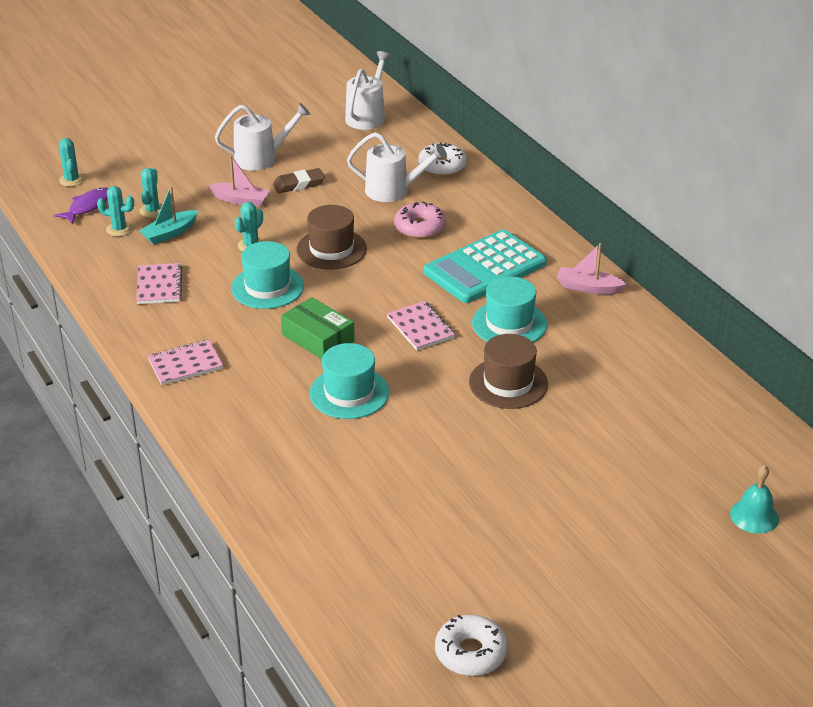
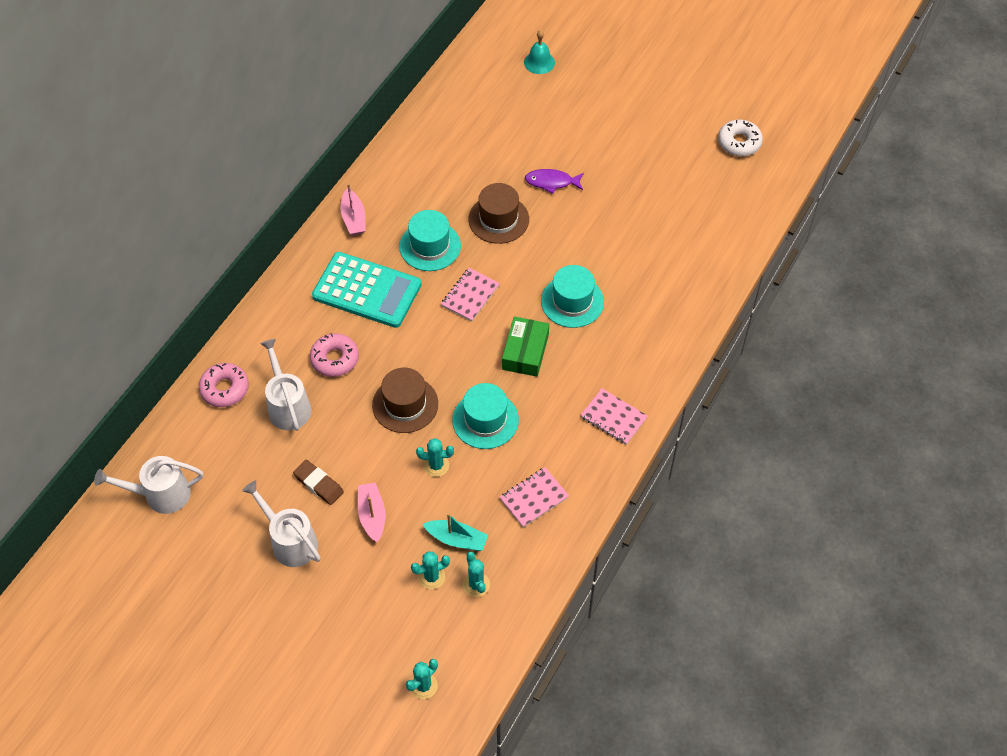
camera: 120 degrees left, 20 degrees up
(88, 206) = (457, 637): purple fish -> purple fish (551, 182)
(442, 166) = (225, 389): white donut -> pink donut

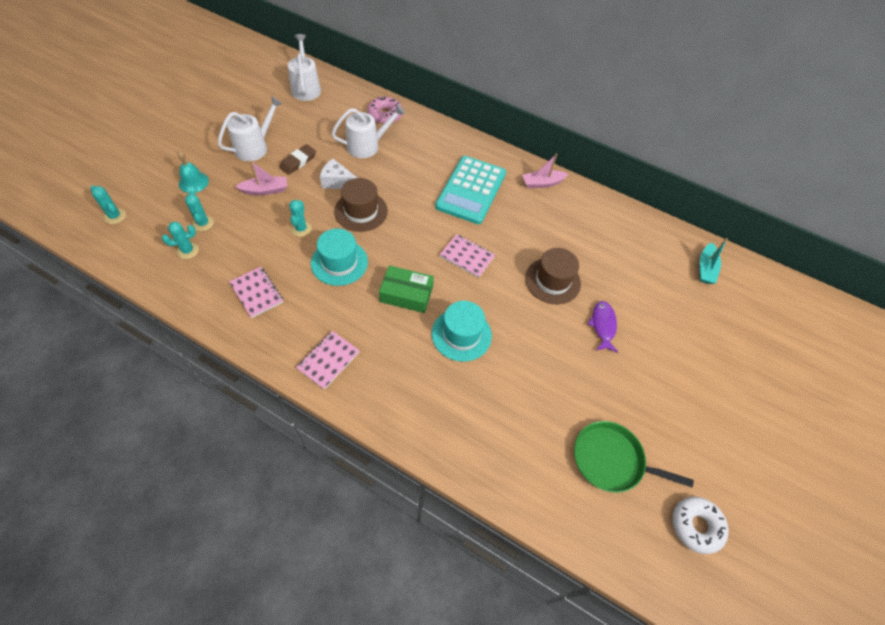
camera: 85 degrees right, 0 degrees up
(335, 359) = (406, 171): pink donut -> none
(355, 435) = (337, 182): none -> white cheese
(430, 246) = (518, 231): turquoise hat -> none
(457, 539) = (231, 239): turquoise boat -> turquoise boat (705, 268)
(539, 62) = (755, 323): turquoise bell -> turquoise bell (193, 182)
(690, 192) = (611, 460): none -> green pan

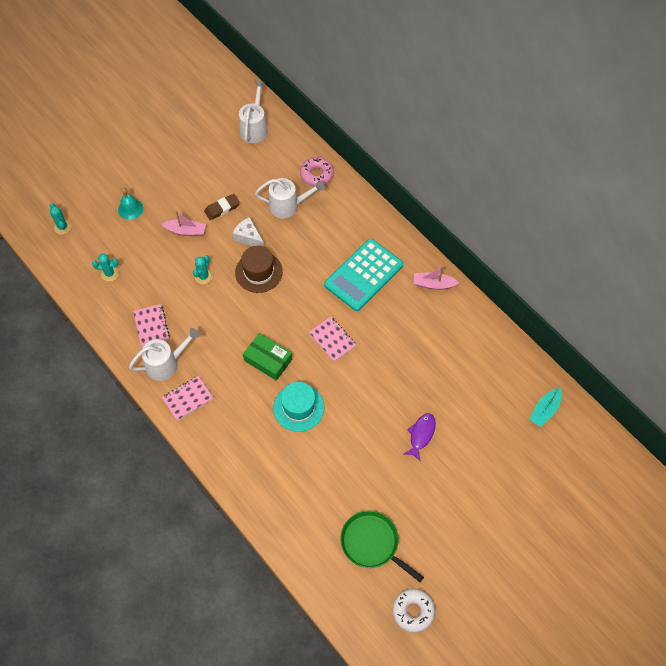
camera: 25 degrees right, 5 degrees up
(203, 223) = (127, 251): turquoise cactus -> none
(255, 147) = (190, 184): white watering can -> white watering can (166, 364)
(339, 262) = (224, 316): turquoise hat -> none
(552, 281) = (397, 382): brown hat -> none

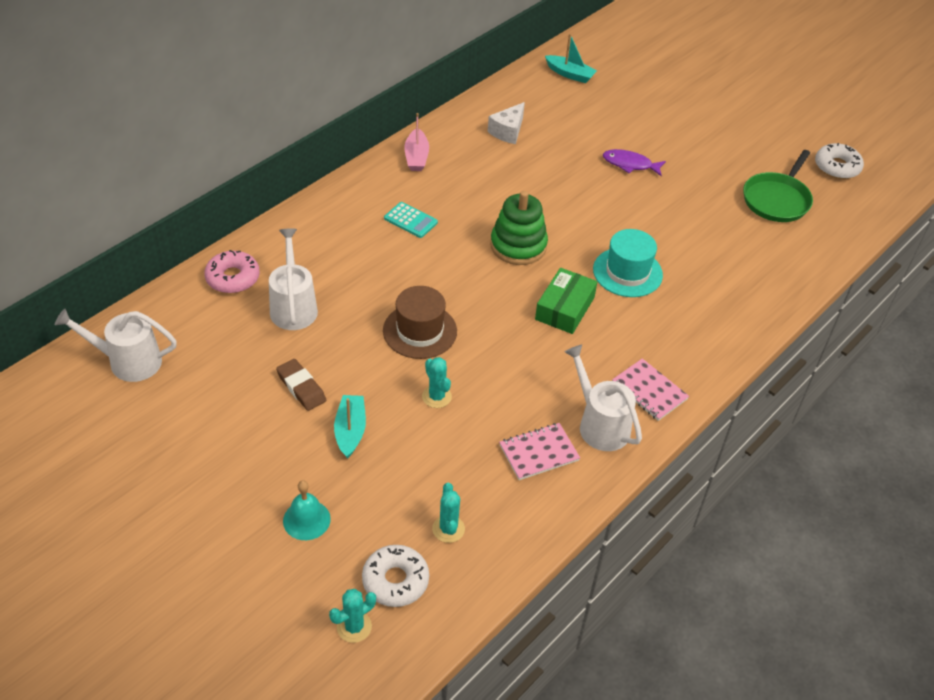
camera: 100 degrees left, 15 degrees down
(84, 246) = (395, 581): none -> white donut
(186, 231) = (350, 431): pink boat -> turquoise boat
(203, 276) = (436, 397): turquoise cactus -> turquoise cactus turned 45 degrees clockwise
(248, 237) = (357, 348): white cheese -> white cheese (508, 131)
(332, 339) = (518, 246): pink notebook -> green stacking toy
(363, 275) = (410, 220): turquoise calculator -> turquoise calculator, size x0.46

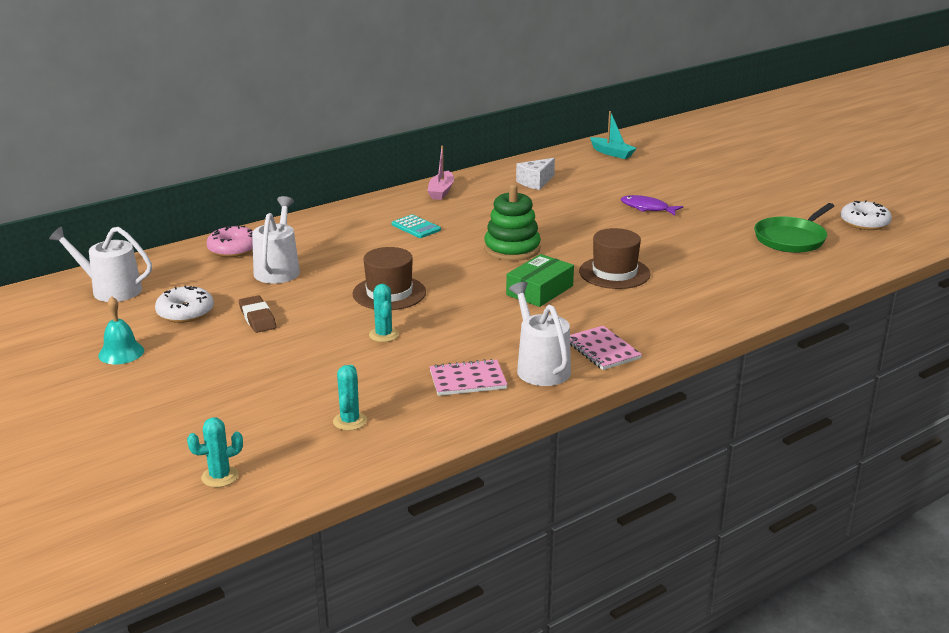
camera: 15 degrees right, 20 degrees down
(306, 520) = (214, 401): turquoise bell -> turquoise bell (121, 353)
(350, 431) = (288, 349): turquoise boat -> none
(395, 581) = (278, 450): white donut -> white donut (185, 312)
(627, 272) = (614, 273): turquoise hat -> brown hat

